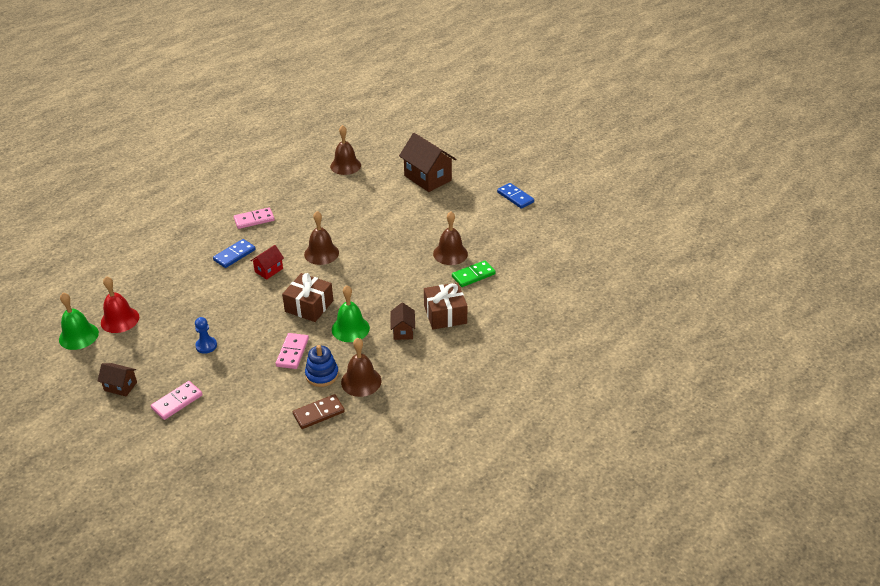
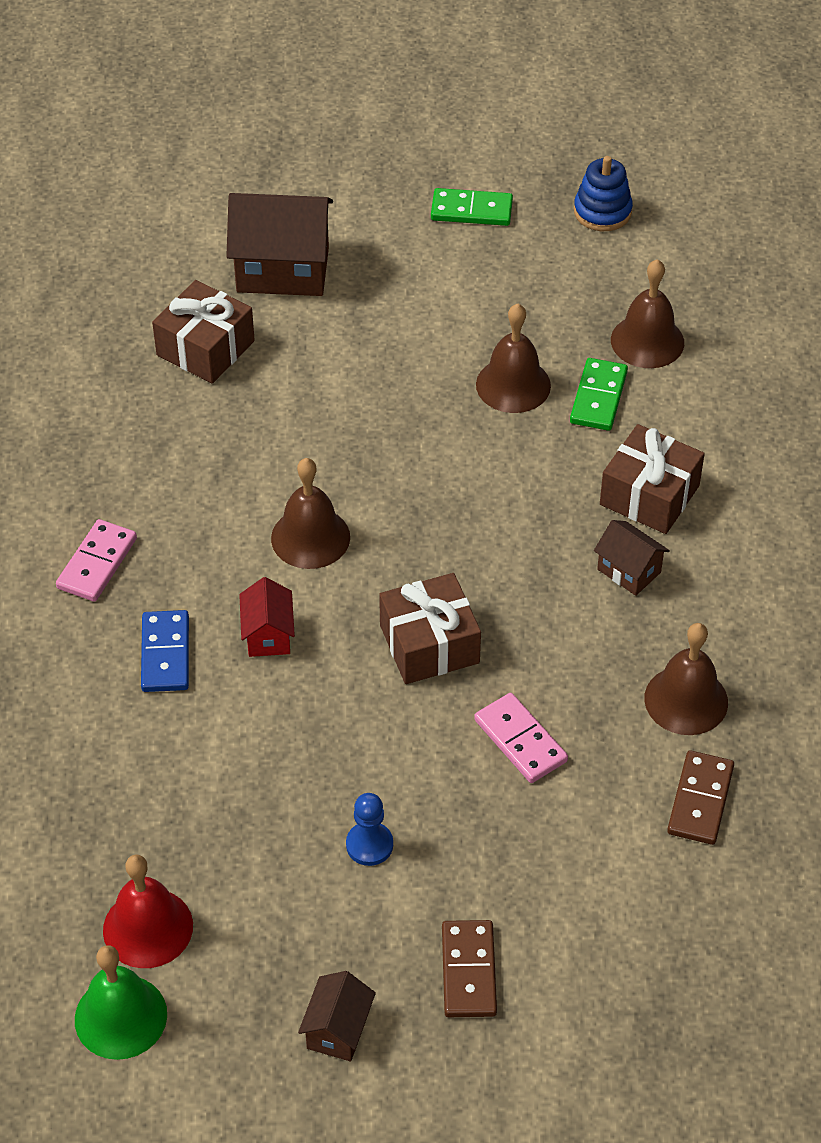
camera: 45 degrees left, 10 degrees up
(120, 386) = (338, 1030): brown house -> brown house turned 45 degrees counterclockwise
(177, 402) = (469, 971): pink domino -> brown domino
(322, 374) = (616, 738): blue stacking toy -> blue stacking toy (602, 212)
(345, 166) = (104, 342): brown bell -> brown bell (647, 341)
(350, 328) = (548, 630): green bell -> none
(371, 184) = (205, 348): none -> brown gift
(515, 197) = (471, 210): blue domino -> green domino

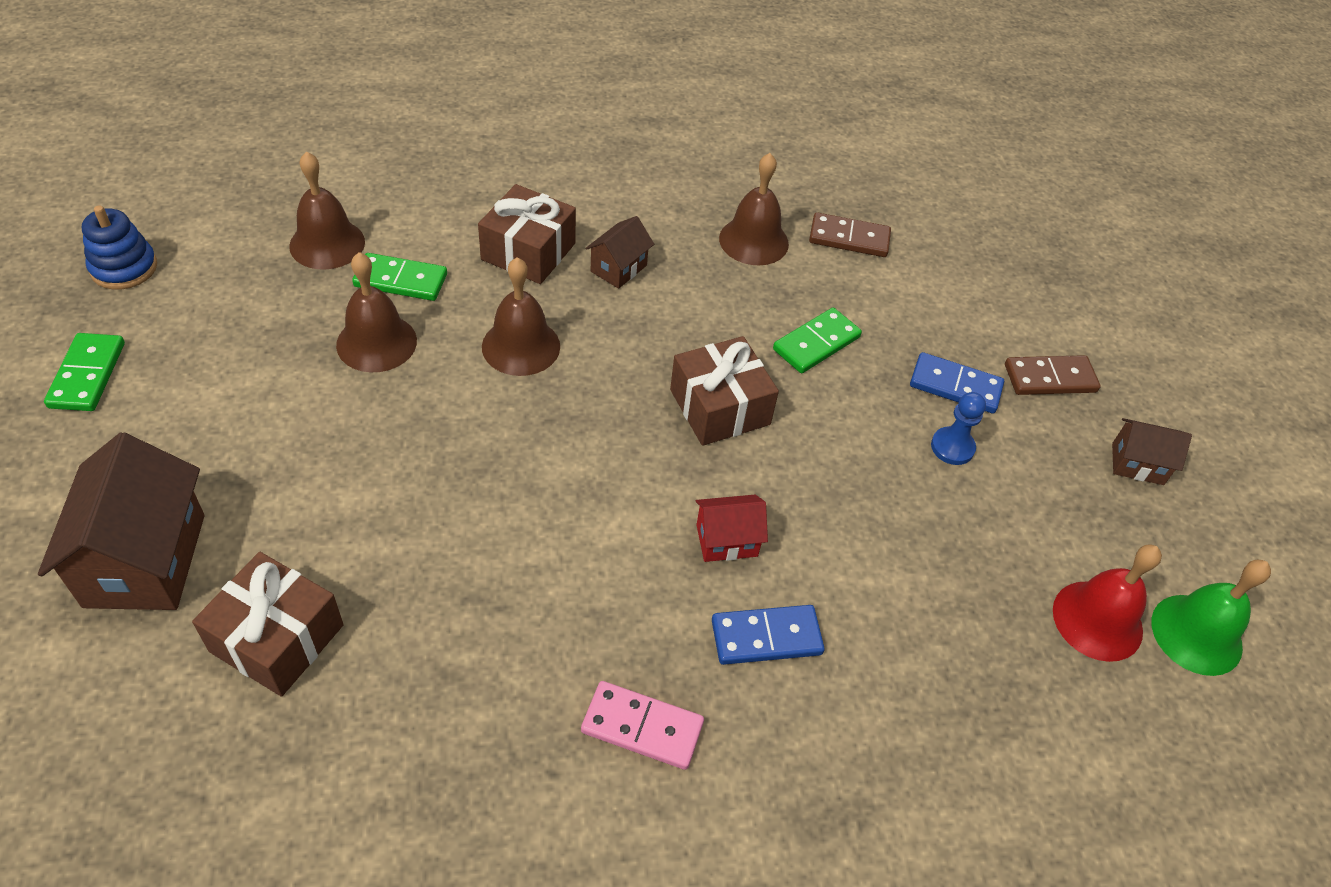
camera: 100 degrees left, 0 degrees up
(310, 537) = (590, 509): brown bell -> brown bell (521, 346)
(457, 866) = (955, 386): none -> blue domino
(520, 741) = (816, 343): pink domino -> green domino

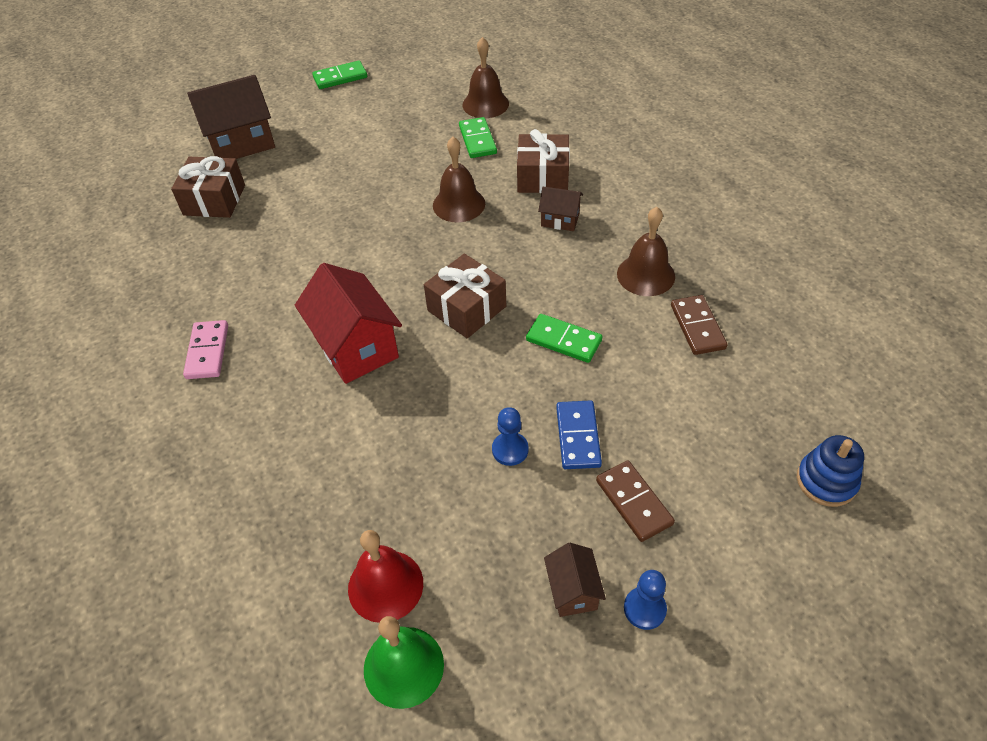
camera: 75 degrees right, 0 degrees up
(124, 268) = (416, 54): blue stacking toy -> blue stacking toy (826, 481)
(376, 342) = (423, 151): brown bell -> none
(726, 540) = (356, 347): red house -> red house, size x1.93
(766, 637) = (290, 388): blue domino -> none
(1167, 420) = (644, 609): none -> blue pawn

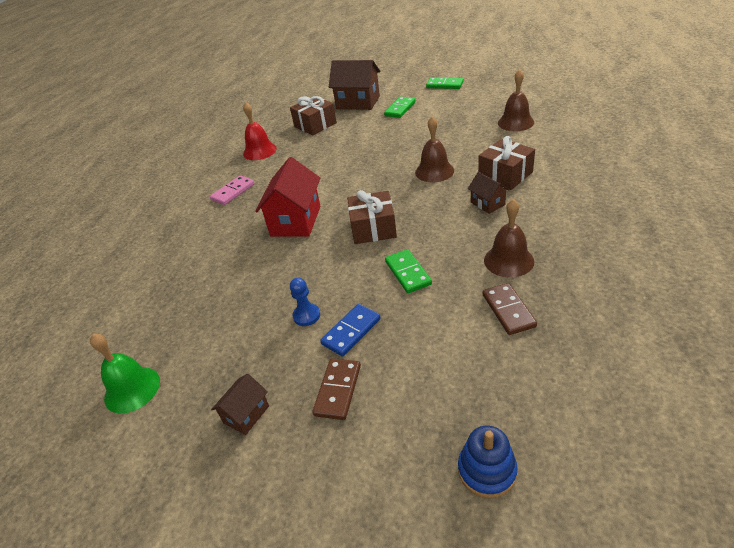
camera: 45 degrees right, 10 degrees down
(385, 585) = (171, 344): red bell -> red bell (259, 151)
(477, 140) = (487, 140): green domino -> green domino (400, 109)
(644, 609) = (270, 456): blue pawn -> none
(697, 327) = (508, 310): brown domino -> brown domino turned 45 degrees counterclockwise

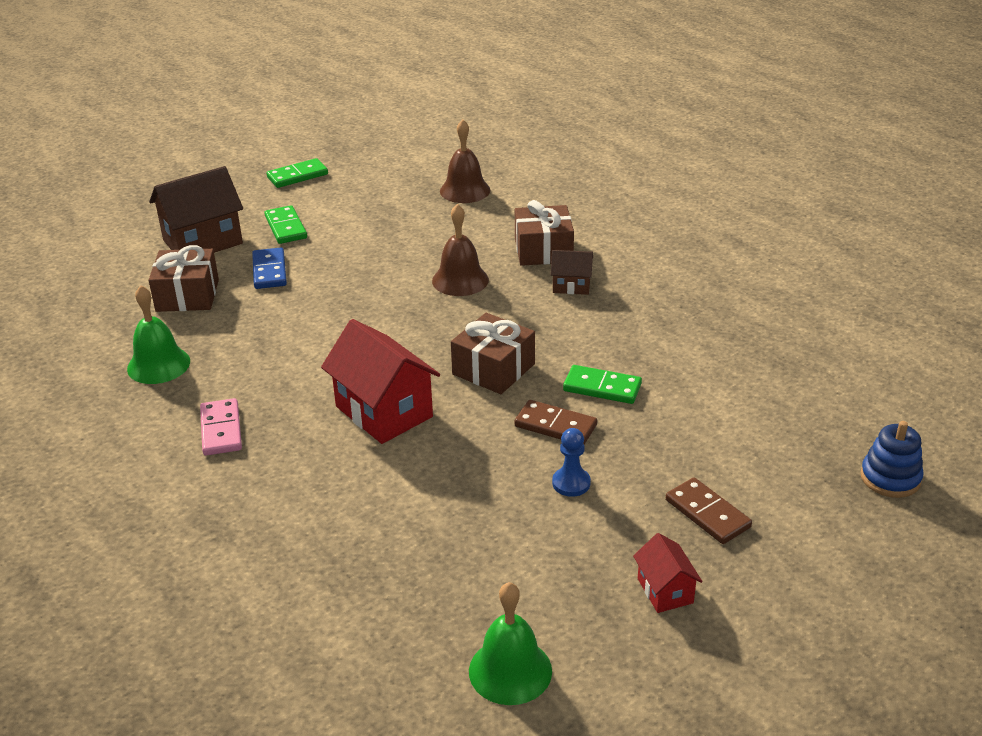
camera: 55 degrees left, 5 degrees down
(246, 414) = (665, 591): brown house -> red house
(259, 151) = (158, 365): red bell -> green bell
(351, 331) = (637, 466): blue domino -> blue domino (269, 271)
(508, 260) = (672, 326): brown bell -> none
(508, 310) = (735, 365): brown domino -> brown domino (555, 425)

